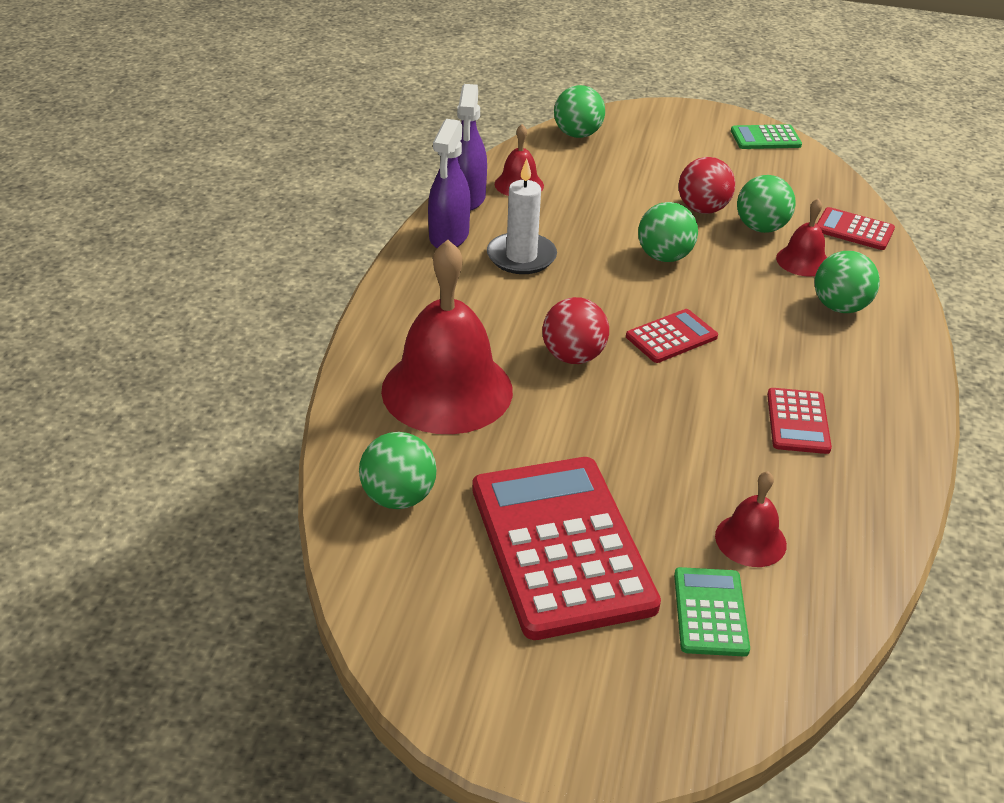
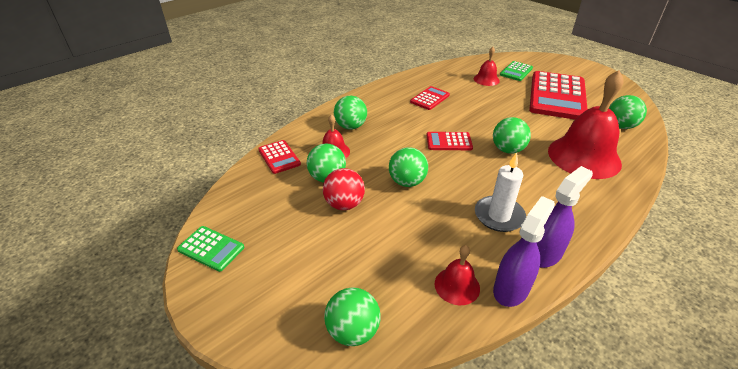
camera: 145 degrees left, 0 degrees up
(573, 356) = (507, 150): red ball -> green ball

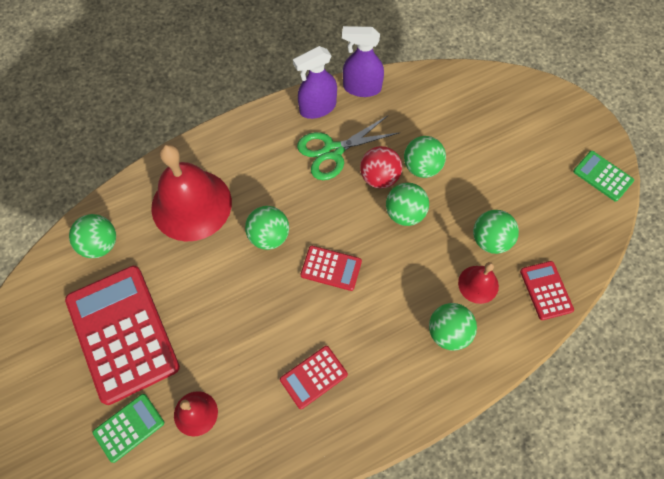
camera: 165 degrees left, 25 degrees up
(344, 204) = (477, 199): red ball -> red ball (379, 178)
(353, 331) = (487, 85): green ball -> green ball (422, 167)
(457, 286) = (401, 99): red bell -> none
(499, 216) = (333, 151): white candle -> green scissors
(511, 289) = (361, 88): purple spray bottle -> purple spray bottle turned 45 degrees clockwise
(557, 96) = (122, 333): red calculator -> red calculator turned 60 degrees counterclockwise

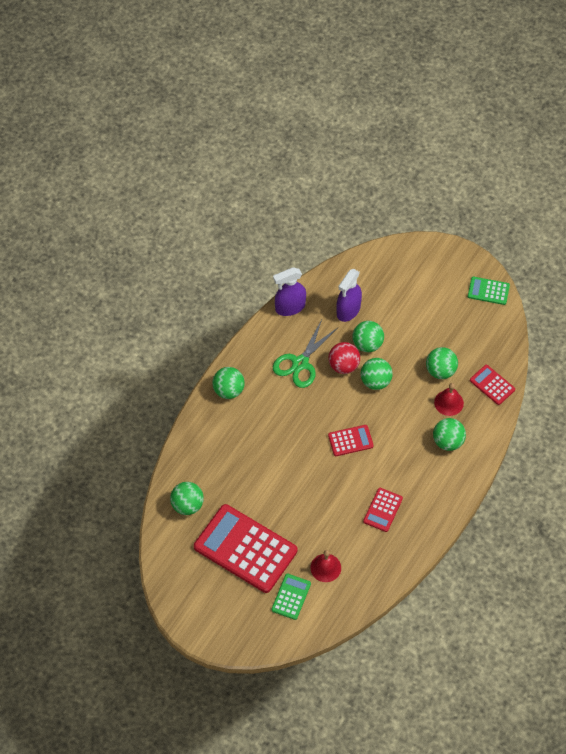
camera: 30 degrees left, 5 degrees down
(191, 204) = (229, 448): red bell -> none
(269, 236) = (296, 442): green ball -> green ball (228, 390)
(317, 108) = (268, 337): purple spray bottle -> purple spray bottle (348, 310)

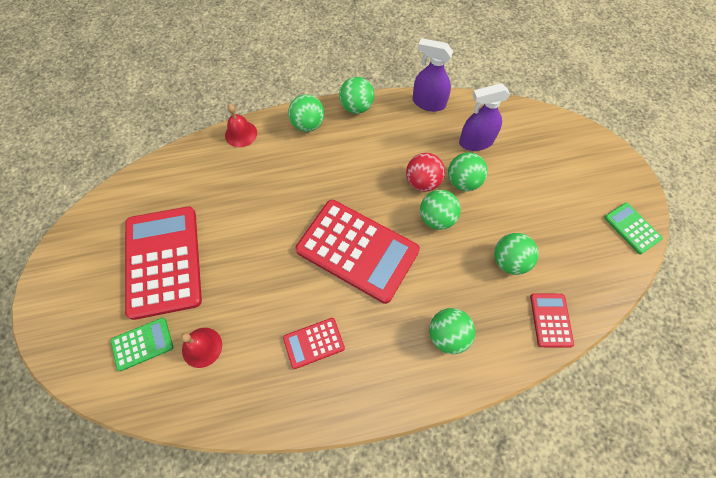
camera: 45 degrees right, 5 degrees up
(187, 505) = (170, 183): green ball -> green ball (356, 107)
(300, 363) = (388, 150): green scissors -> none
(350, 441) = (357, 250): red calculator -> red calculator, size x2.14
(449, 402) = (487, 298): red bell -> red bell (241, 134)

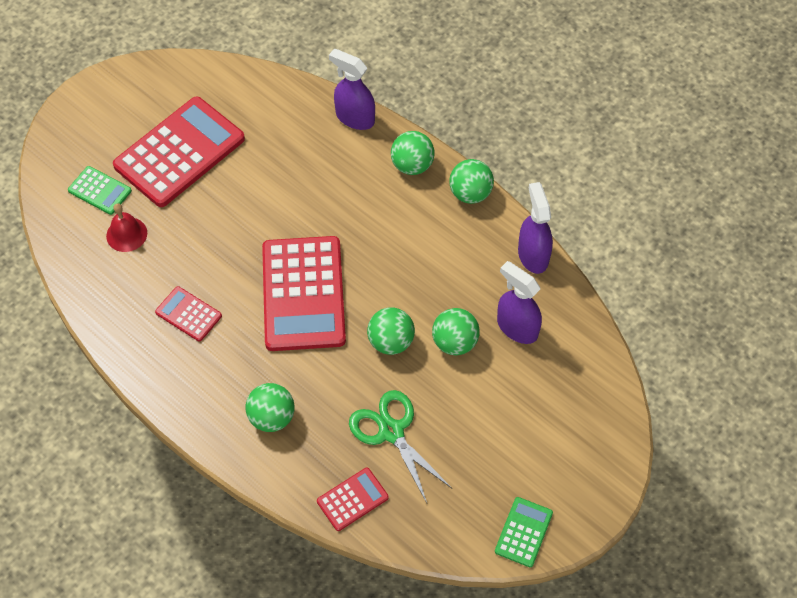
camera: 55 degrees right, 5 degrees down
(241, 134) = (354, 118): red bell -> purple spray bottle
(422, 182) = (424, 306): red ball -> none
(509, 261) = (391, 431): green ball -> green scissors

